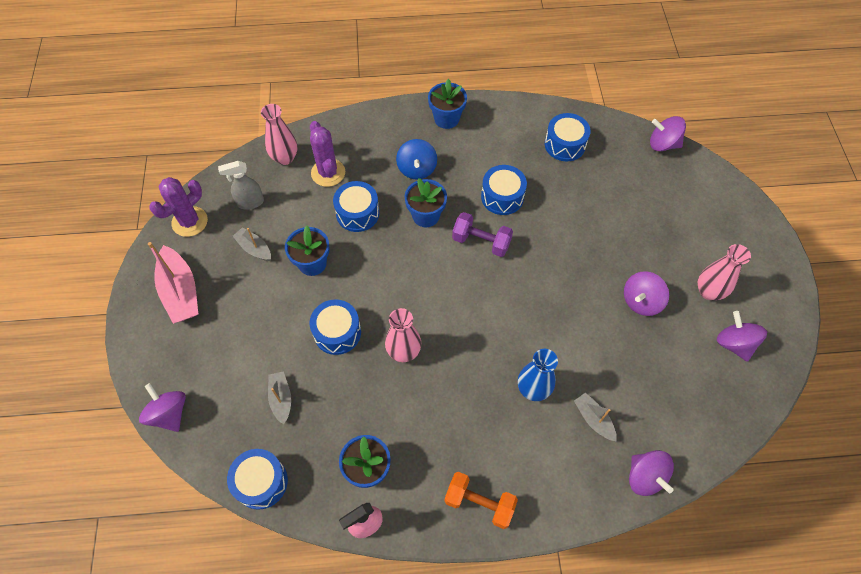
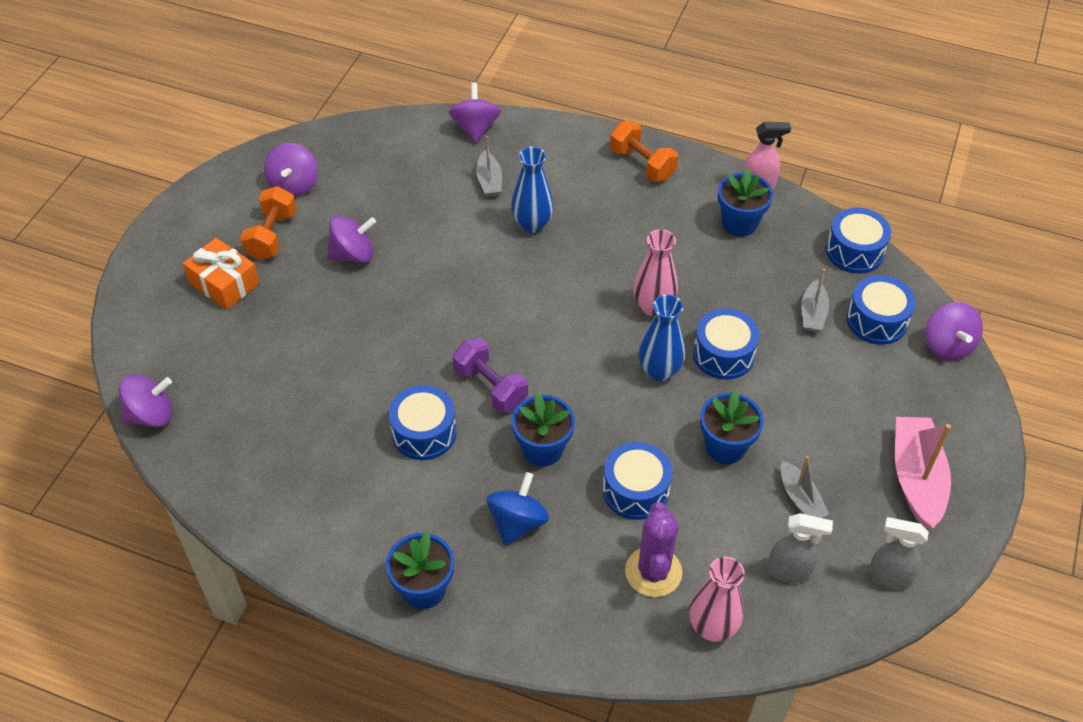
camera: 155 degrees left, 10 degrees down
(190, 222) = (888, 577): purple cactus -> grey spray bottle
(377, 300) = (659, 371): none -> blue vase
(565, 144) = (282, 470): blue drum -> blue drum (876, 320)
(663, 144) = (151, 415): purple spinning top -> purple spinning top turned 60 degrees counterclockwise
(704, 241) = (224, 283): none -> orange gift
(708, 291) = (272, 236): pink vase -> orange dumbbell

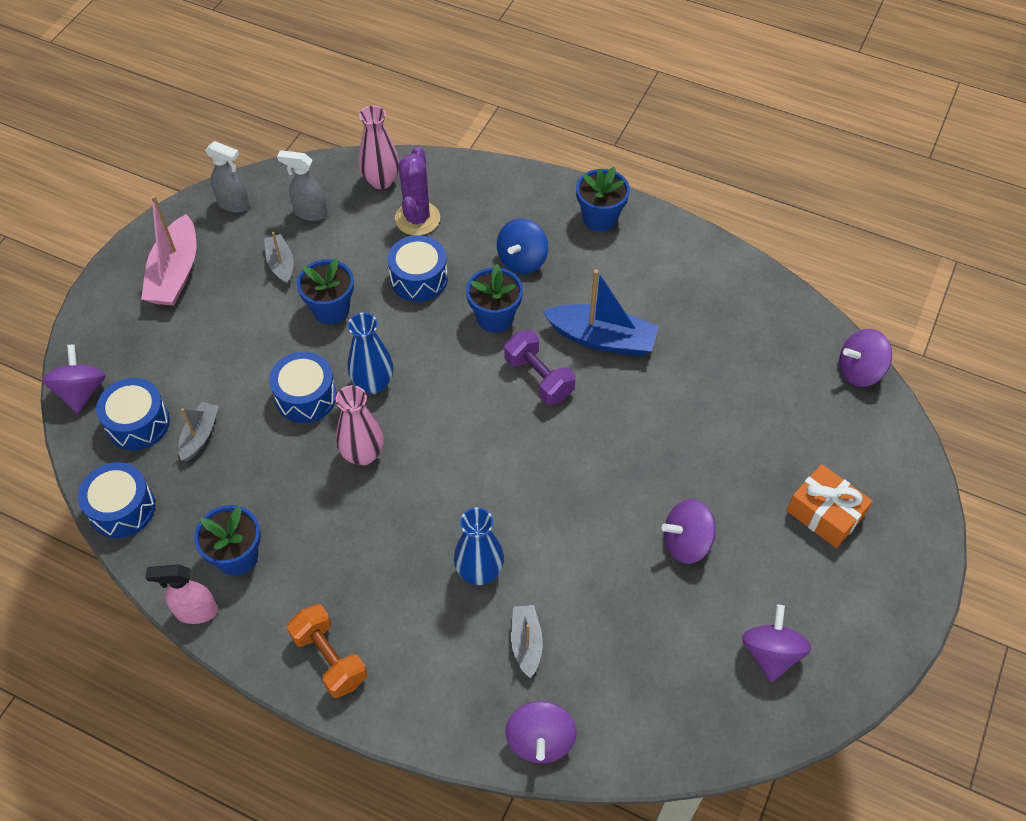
camera: 175 degrees left, 5 degrees up
(272, 236) = (784, 575): orange dumbbell -> none
(424, 433) = (602, 338): blue drum -> blue boat

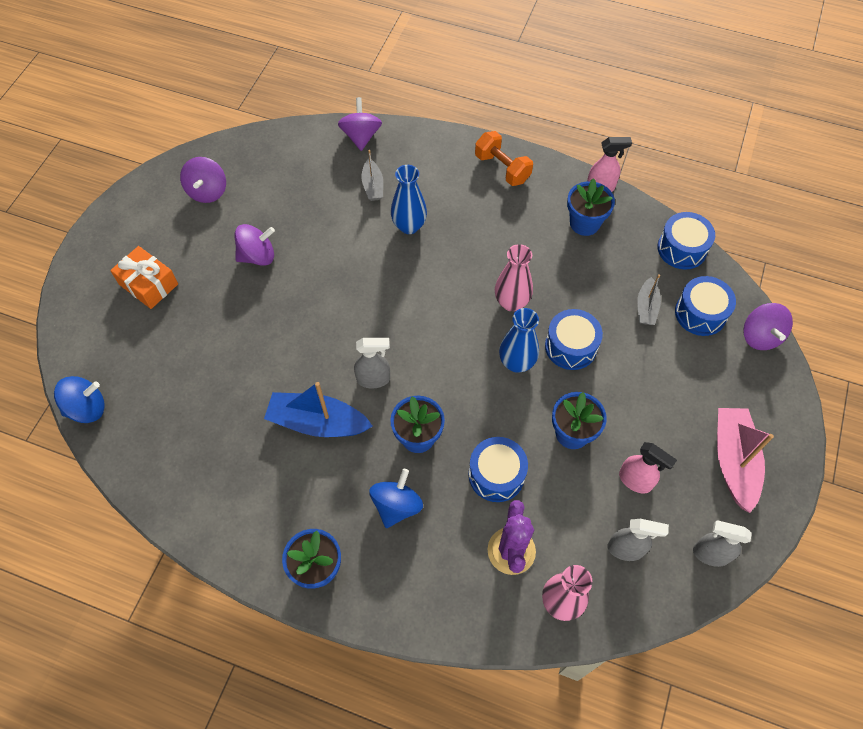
camera: 175 degrees right, 5 degrees up
(281, 264) = (635, 481): grey boat -> pink spray bottle
(539, 378) = (374, 379): purple dumbbell -> grey spray bottle
(859, 371) = (87, 408): purple spinning top -> blue spinning top

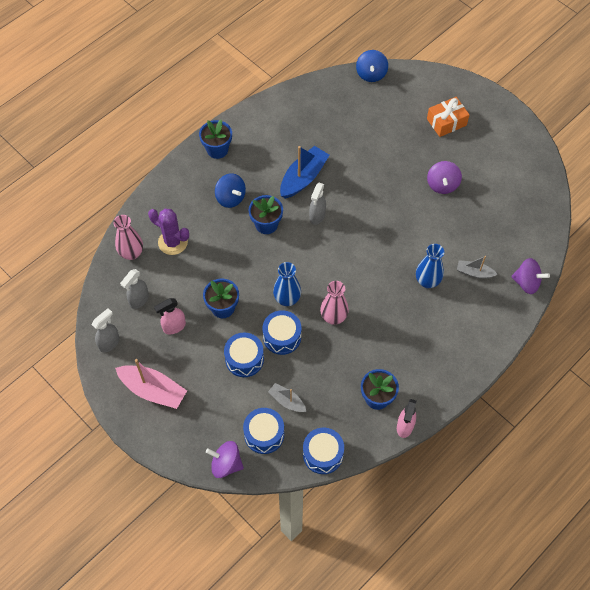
camera: 115 degrees right, 0 degrees up
(207, 191) = (512, 173): purple spinning top -> none
(496, 475) = (220, 254): blue drum -> blue drum (244, 359)
(502, 168) = (454, 365): orange dumbbell -> none

